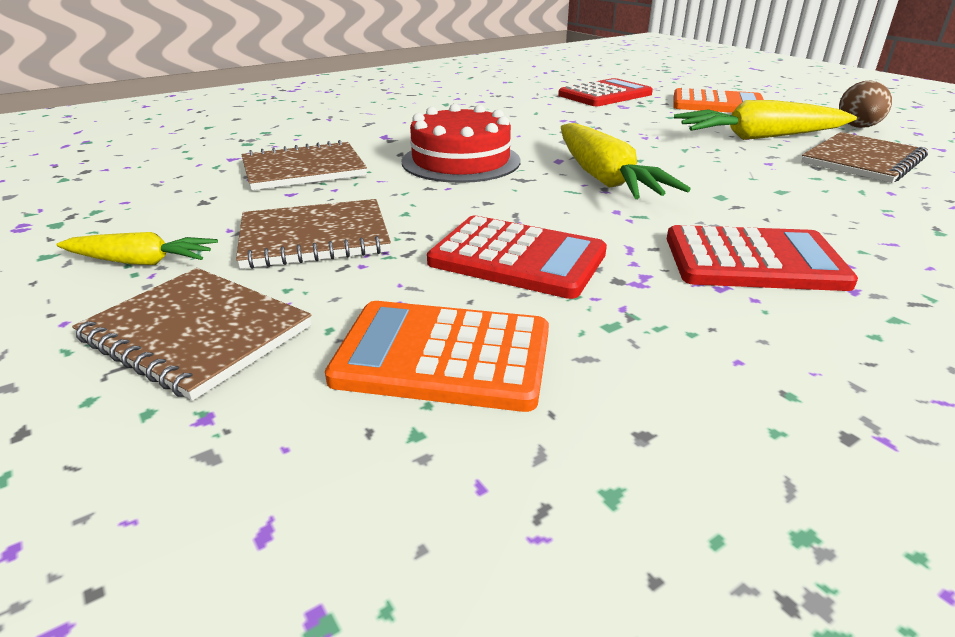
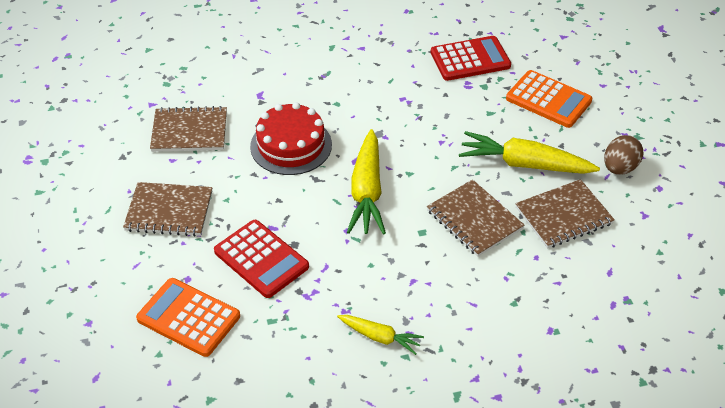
camera: 20 degrees right, 15 degrees up
(141, 262) = (81, 210): yellow carrot -> yellow carrot (380, 337)
(197, 333) = (95, 273): brown notebook -> brown notebook (474, 219)
(753, 261) = (380, 296): red calculator -> none

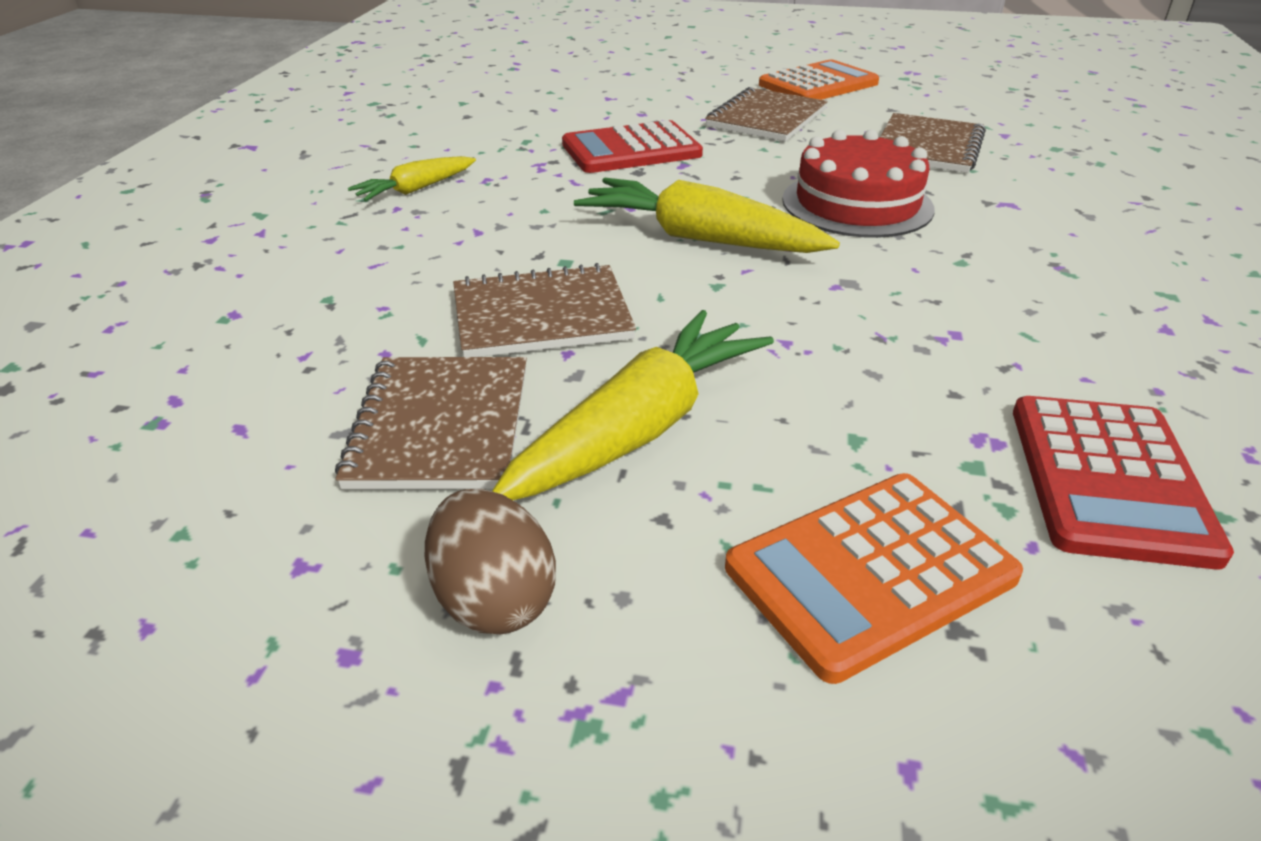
camera: 115 degrees right, 10 degrees down
(188, 317) = (582, 107): orange calculator -> orange calculator (818, 84)

